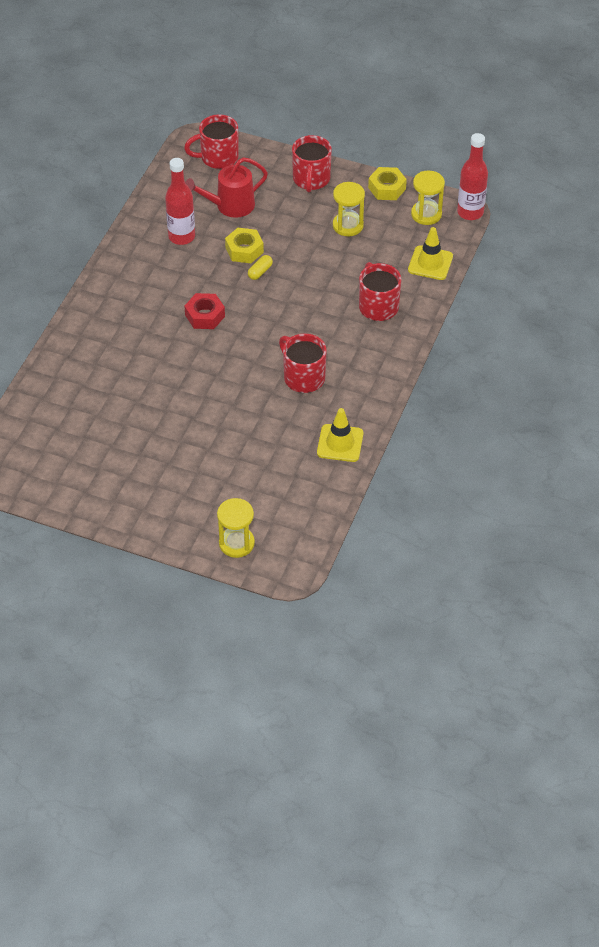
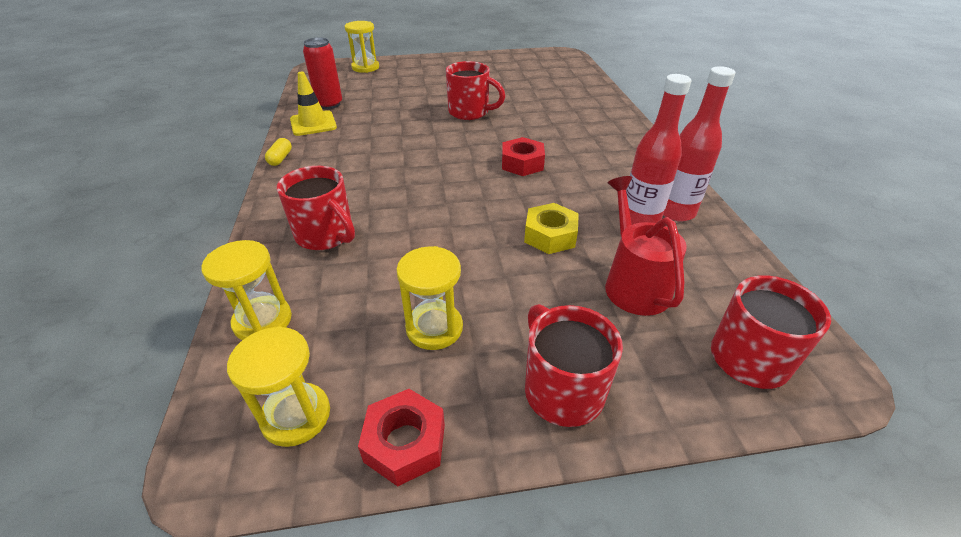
camera: 150 degrees right, 10 degrees down
(229, 206) = (633, 283): red watering can -> red watering can turned 45 degrees counterclockwise
(260, 272) = (506, 219): yellow capsule -> yellow capsule (280, 158)
(303, 377) = (378, 151): red mug -> red mug (470, 112)
(312, 473) = (329, 104): none -> red can
(387, 188) = (405, 443): yellow nut -> red nut
(430, 263) = (262, 321): yellow traffic cone -> yellow hourglass
(470, 212) = (193, 467): red bottle -> red bottle (676, 212)

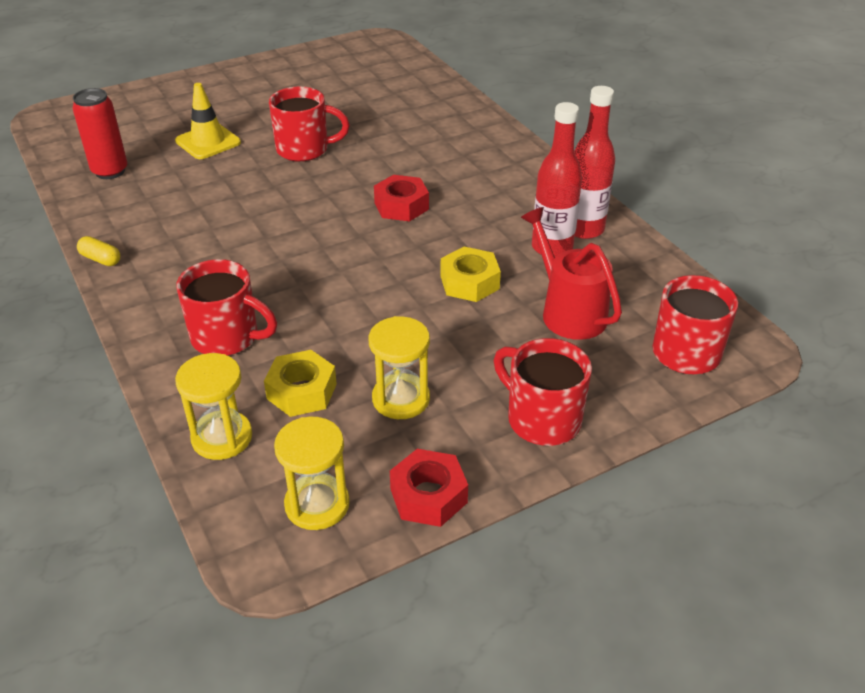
camera: 20 degrees left, 0 degrees up
(280, 158) = (101, 259): yellow capsule -> yellow capsule turned 45 degrees counterclockwise
(313, 124) = (108, 203): yellow traffic cone -> yellow traffic cone (208, 142)
(353, 297) = (302, 391): none -> yellow nut
(365, 67) = (121, 105): yellow hourglass -> none

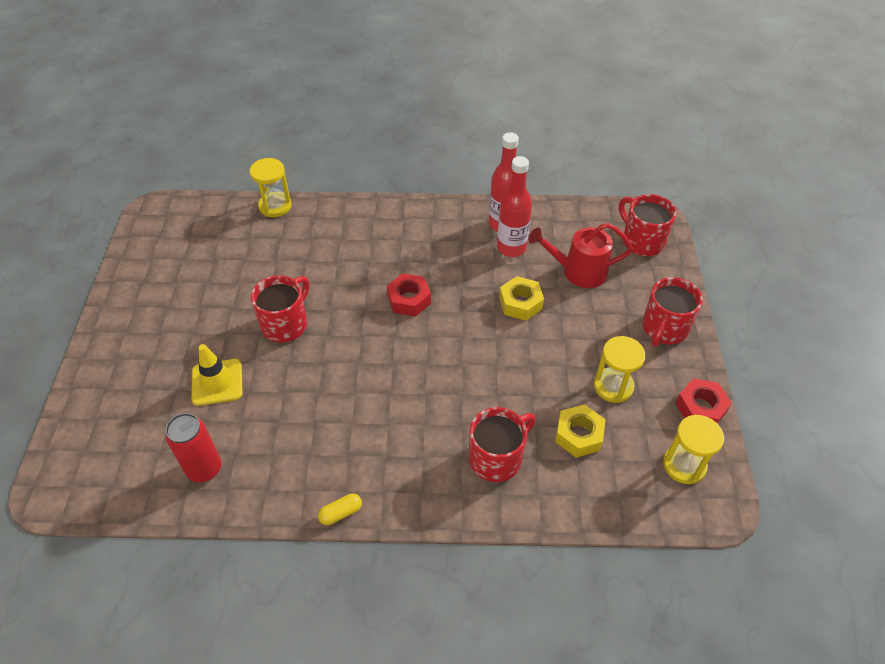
camera: 60 degrees left, 10 degrees up
(222, 437) = (601, 496): yellow hourglass -> yellow hourglass (275, 206)
(541, 419) = (664, 329): red mug -> red mug turned 45 degrees counterclockwise

